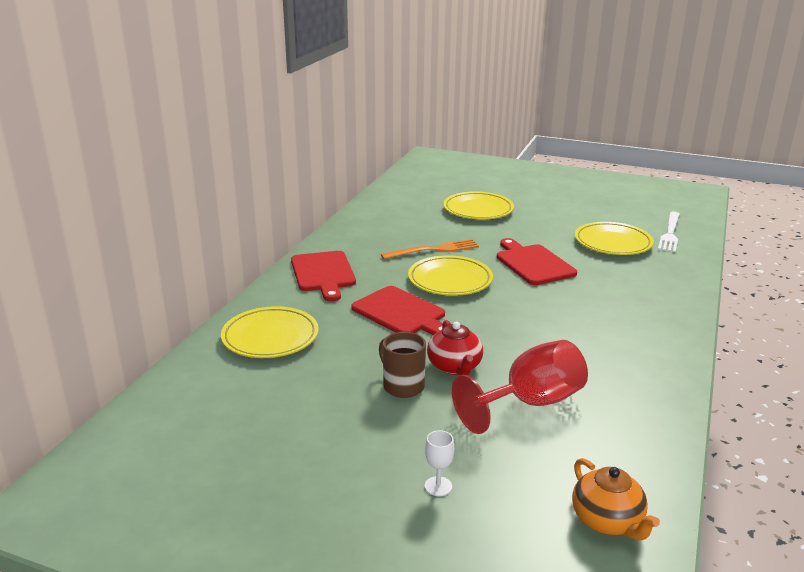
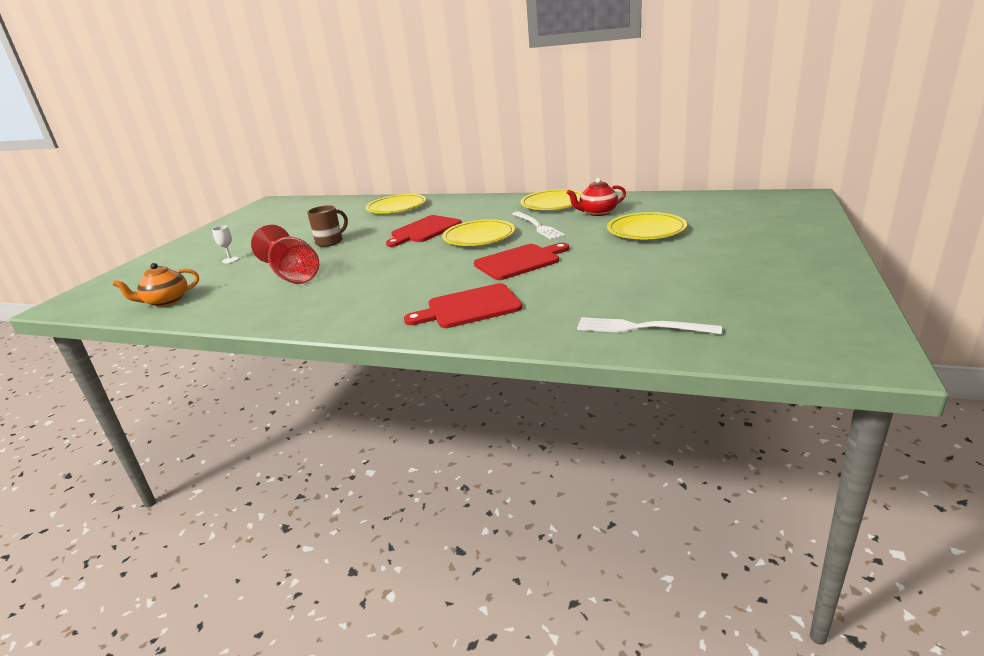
camera: 90 degrees right, 0 degrees up
(323, 273) = (485, 204): red cutting board -> red cutting board (469, 307)
(434, 250) = (537, 226): orange fork -> white fork
(455, 367) = (347, 252): red teapot -> red teapot (597, 212)
(612, 243) = (589, 294): yellow plate -> yellow plate (553, 204)

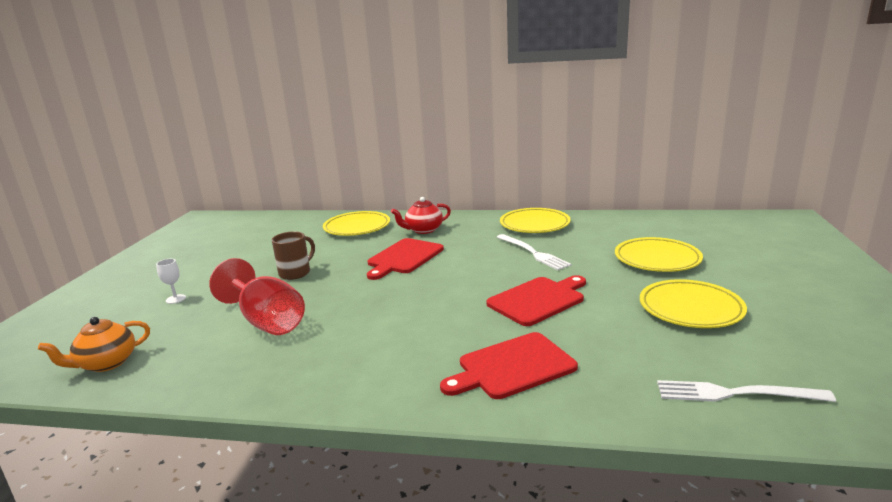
camera: 10 degrees left, 5 degrees down
(479, 237) = (473, 267): yellow plate -> yellow plate (690, 309)
(597, 212) = (590, 236): red teapot -> red teapot (423, 230)

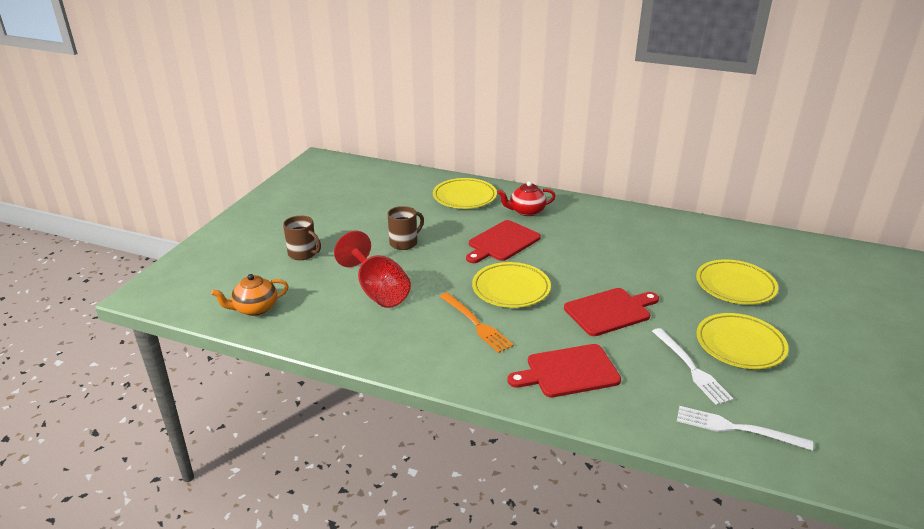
camera: 10 degrees right, 10 degrees up
(176, 299) = (303, 254): white goblet -> brown mug
(389, 335) = (476, 324): none -> orange fork
(533, 253) = (622, 258): white fork -> white fork (691, 368)
(534, 224) = (634, 223): yellow plate -> yellow plate (511, 289)

